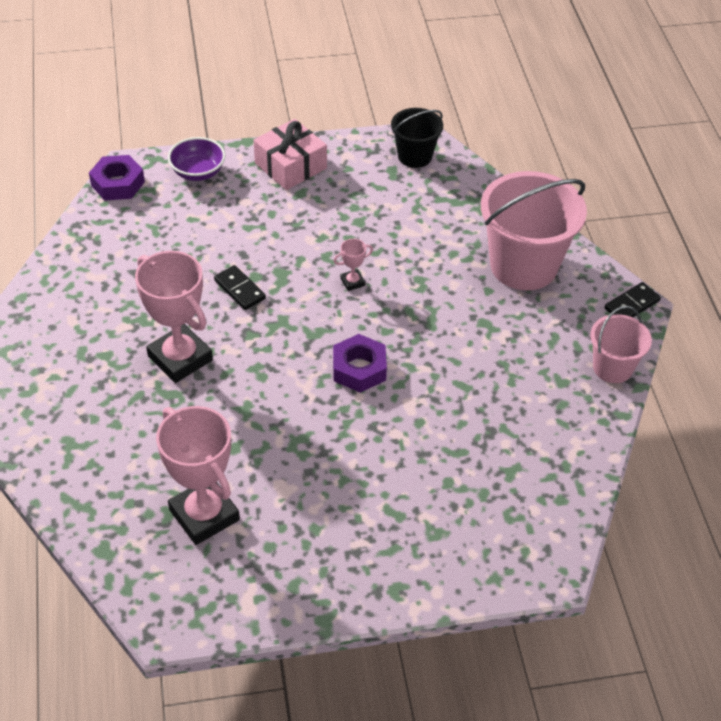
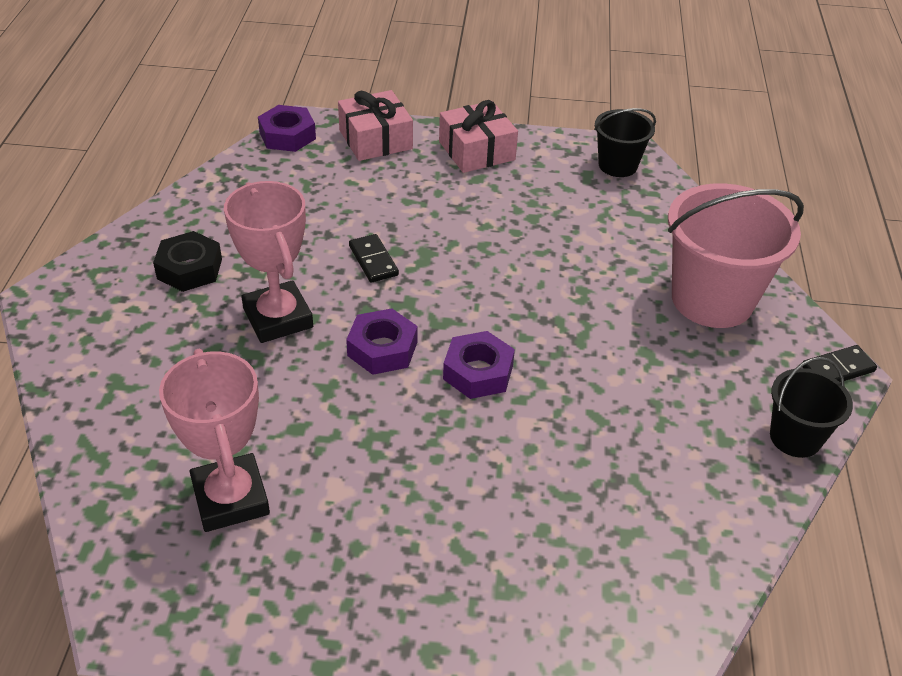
camera: 15 degrees right, 5 degrees down
(86, 330) = (189, 269): none -> black nut
(198, 172) = (375, 139): purple bowl -> pink gift
(276, 366) = (382, 349): none -> purple nut
(352, 282) = (503, 278): pink trophy -> none
(612, 368) = (795, 437): pink bucket -> black bucket

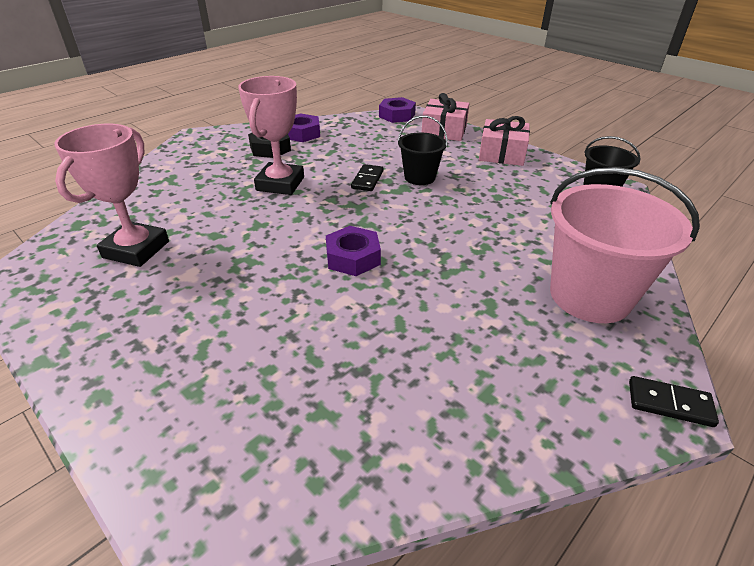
camera: 40 degrees right, 5 degrees down
(382, 349) = (313, 220): purple nut -> purple nut (302, 133)
(795, 437) = (561, 433): black bucket -> black bucket (419, 177)

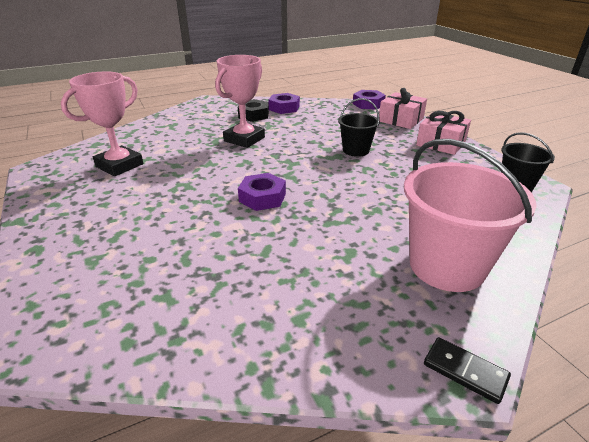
camera: 20 degrees right, 5 degrees down
(367, 180) = (312, 146): black domino -> none

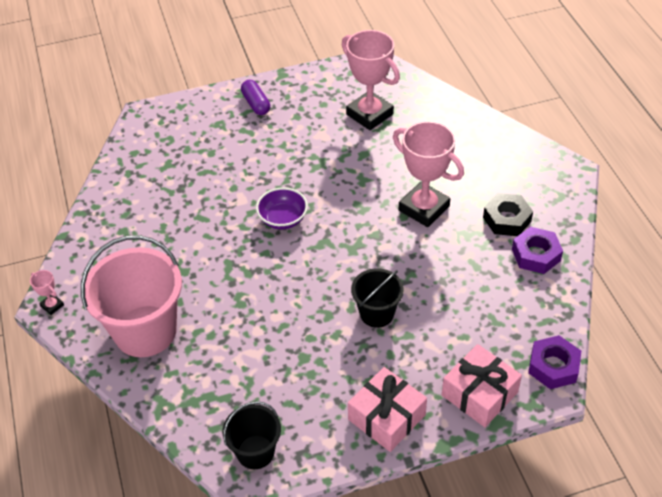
camera: 100 degrees right, 15 degrees up
(65, 234) = (256, 104): none -> purple capsule
(262, 197) = (283, 219): purple nut -> purple bowl
(465, 371) = (52, 305): black domino -> pink trophy

